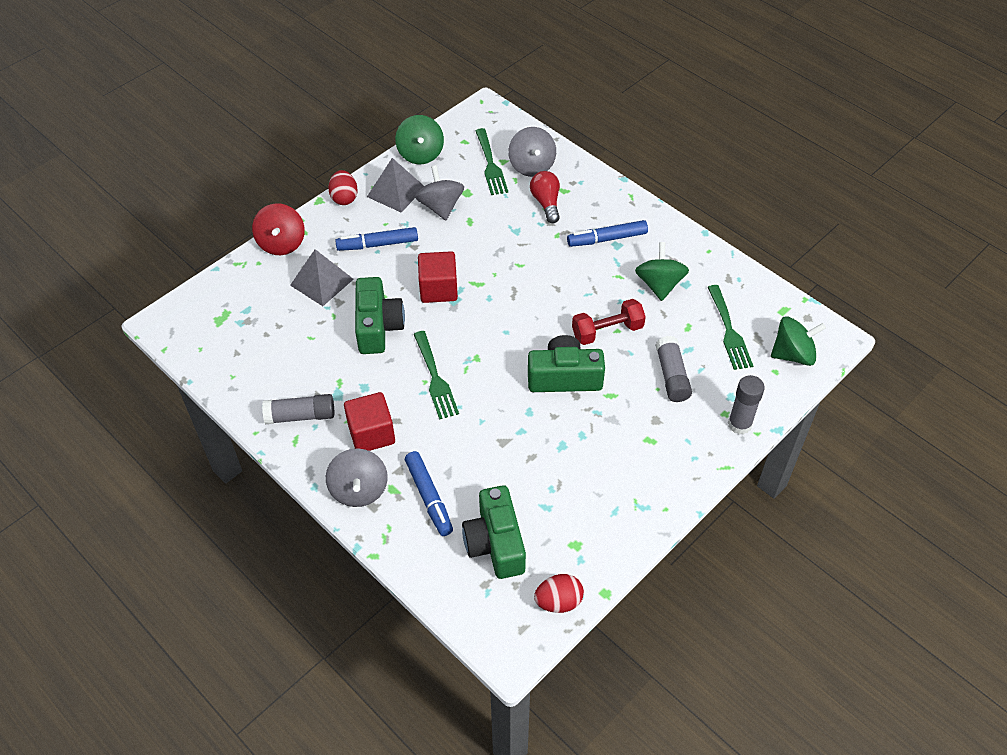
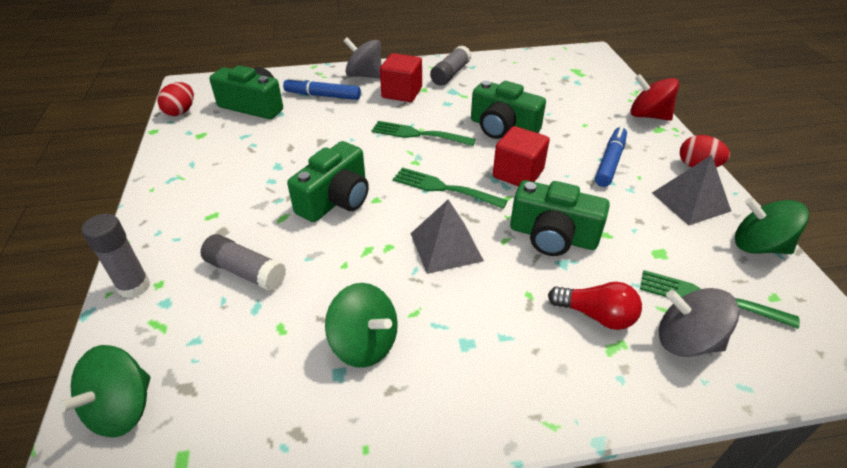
camera: 125 degrees right, 10 degrees down
(322, 282) = (581, 119): grey pyramid -> grey pyramid (446, 247)
(440, 207) = (644, 223): grey spinning top -> none
(494, 244) = (553, 236): none -> green camera
(607, 239) = (485, 339): blue marker -> none
(607, 331) = (351, 256): red dumbbell -> none
(729, 331) = (229, 365): green fork -> green fork (443, 188)

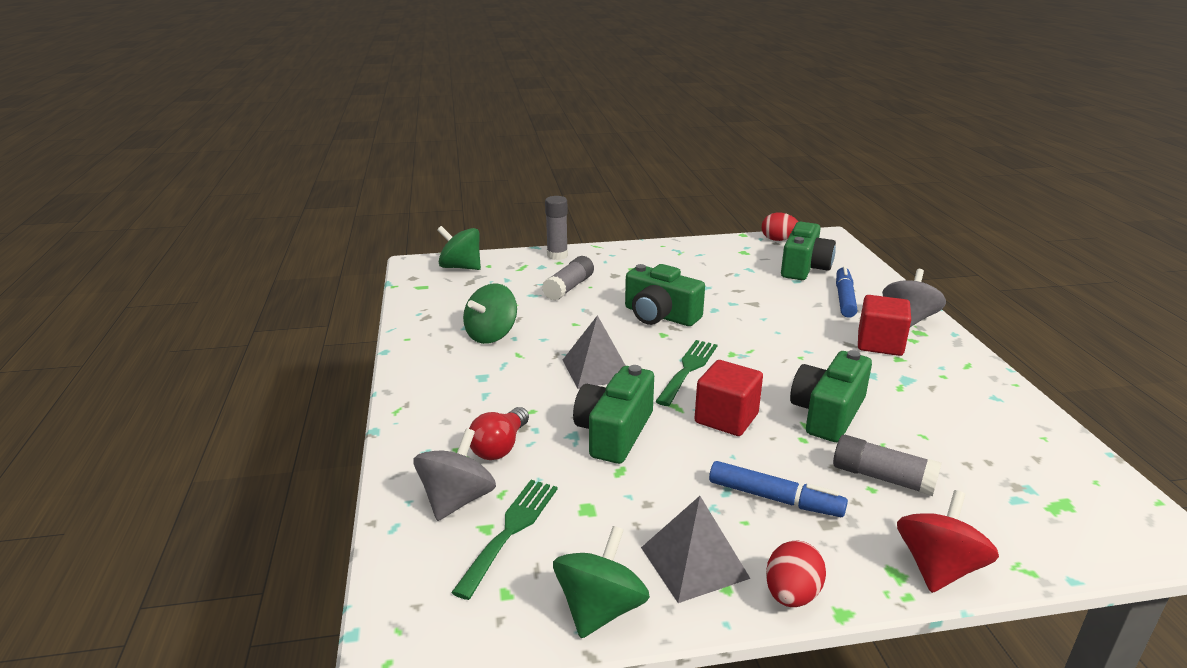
camera: 90 degrees right, 15 degrees down
(418, 134) = (787, 355): green fork -> none
(450, 74) = (956, 378): grey glue stick -> grey glue stick (882, 478)

